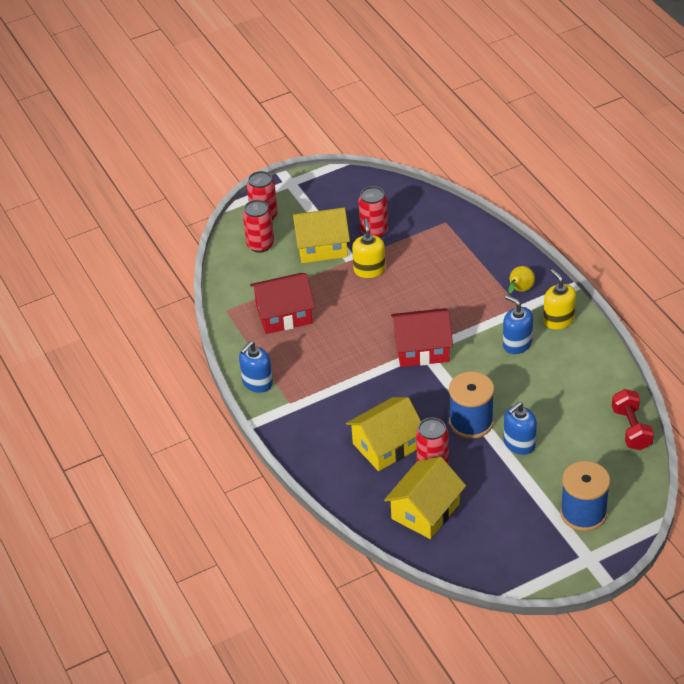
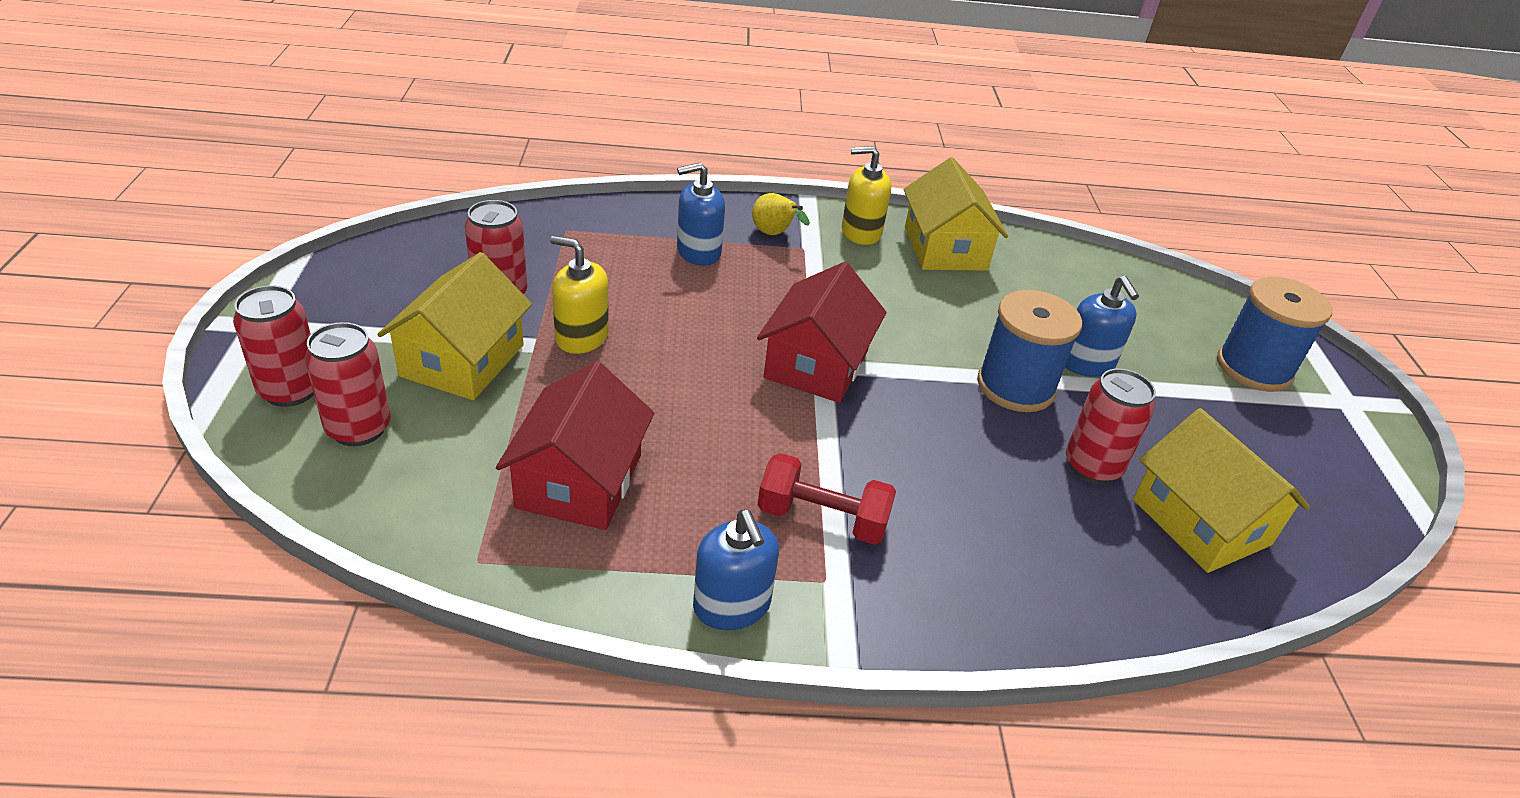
camera: 70 degrees left, 5 degrees down
(386, 445) = (1018, 500): yellow house -> yellow house (945, 248)
(517, 344) = (879, 280): blue soap dispenser -> blue soap dispenser (698, 252)
(631, 429) = (1105, 267): red dumbbell -> red dumbbell (822, 519)

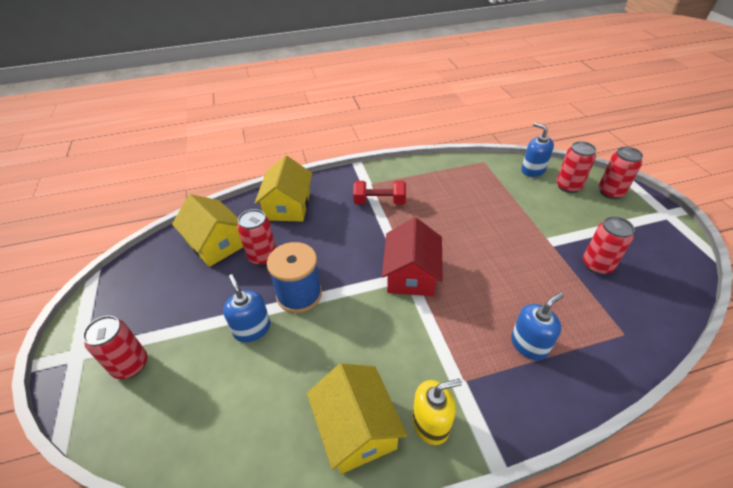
camera: 170 degrees right, 5 degrees up
(462, 360) = (568, 224): yellow house -> yellow house (288, 206)
(579, 481) = (475, 191): red house -> none
(581, 337) = (534, 253): yellow soap dispenser -> none
(732, 605) = (398, 170): blue soap dispenser -> blue soap dispenser (532, 170)
(774, 234) = (493, 389): yellow pear -> none
(1254, 368) = (131, 365): blue spool -> red can

